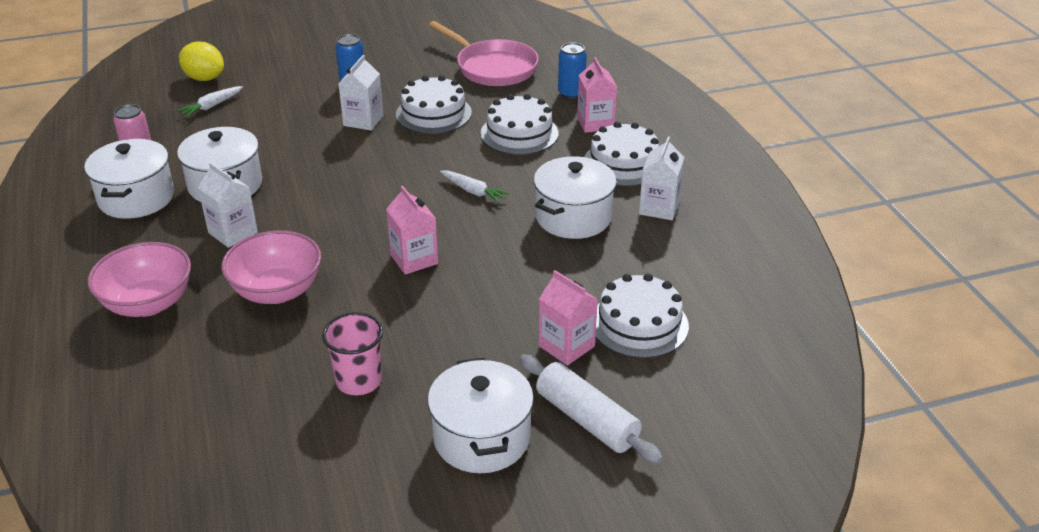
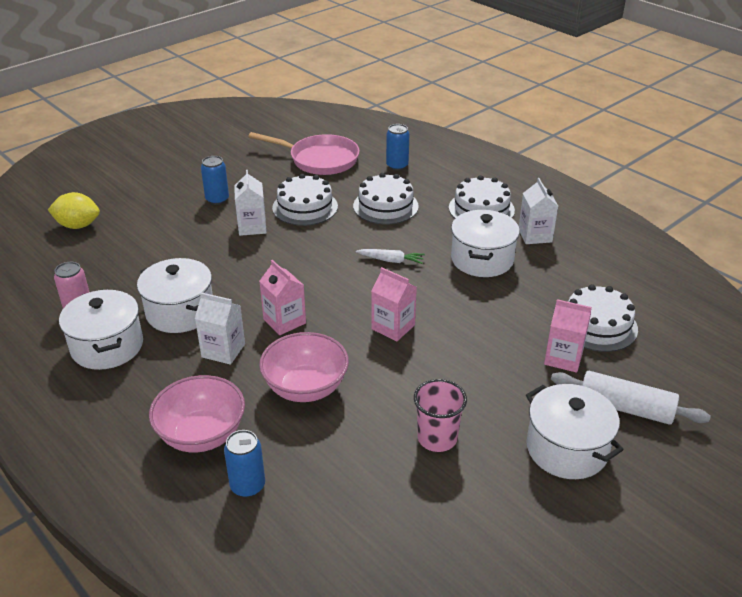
camera: 25 degrees left, 0 degrees up
(147, 363) = (248, 486): none -> blue can
(212, 106) = (107, 248): white carrot -> none
(595, 123) = (435, 184): pink carton -> pink carton (284, 321)

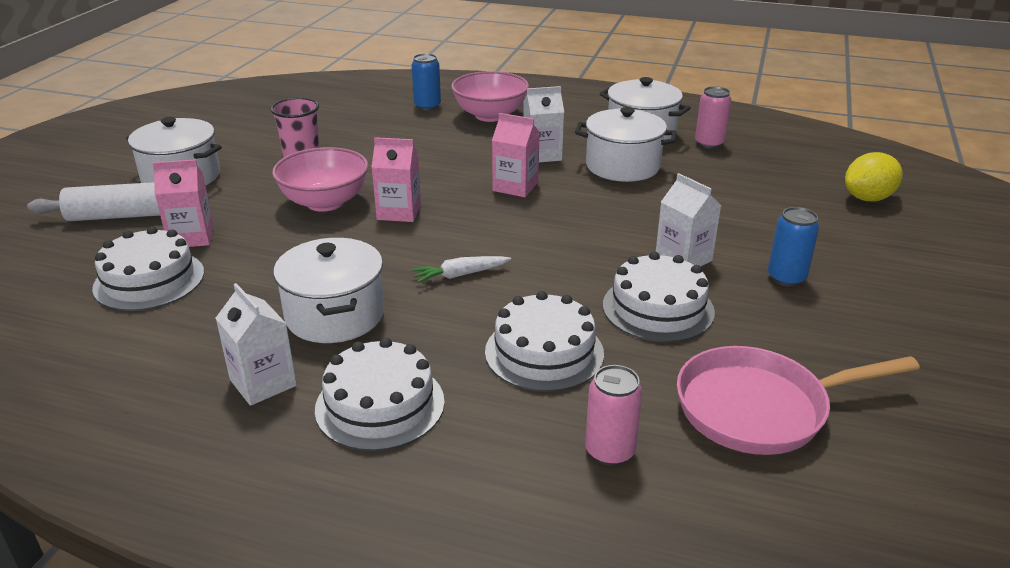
camera: 150 degrees right, 5 degrees down
(305, 388) = (441, 153): pink bowl -> pink bowl (325, 202)
(397, 166) = (610, 451): blue can -> pink can

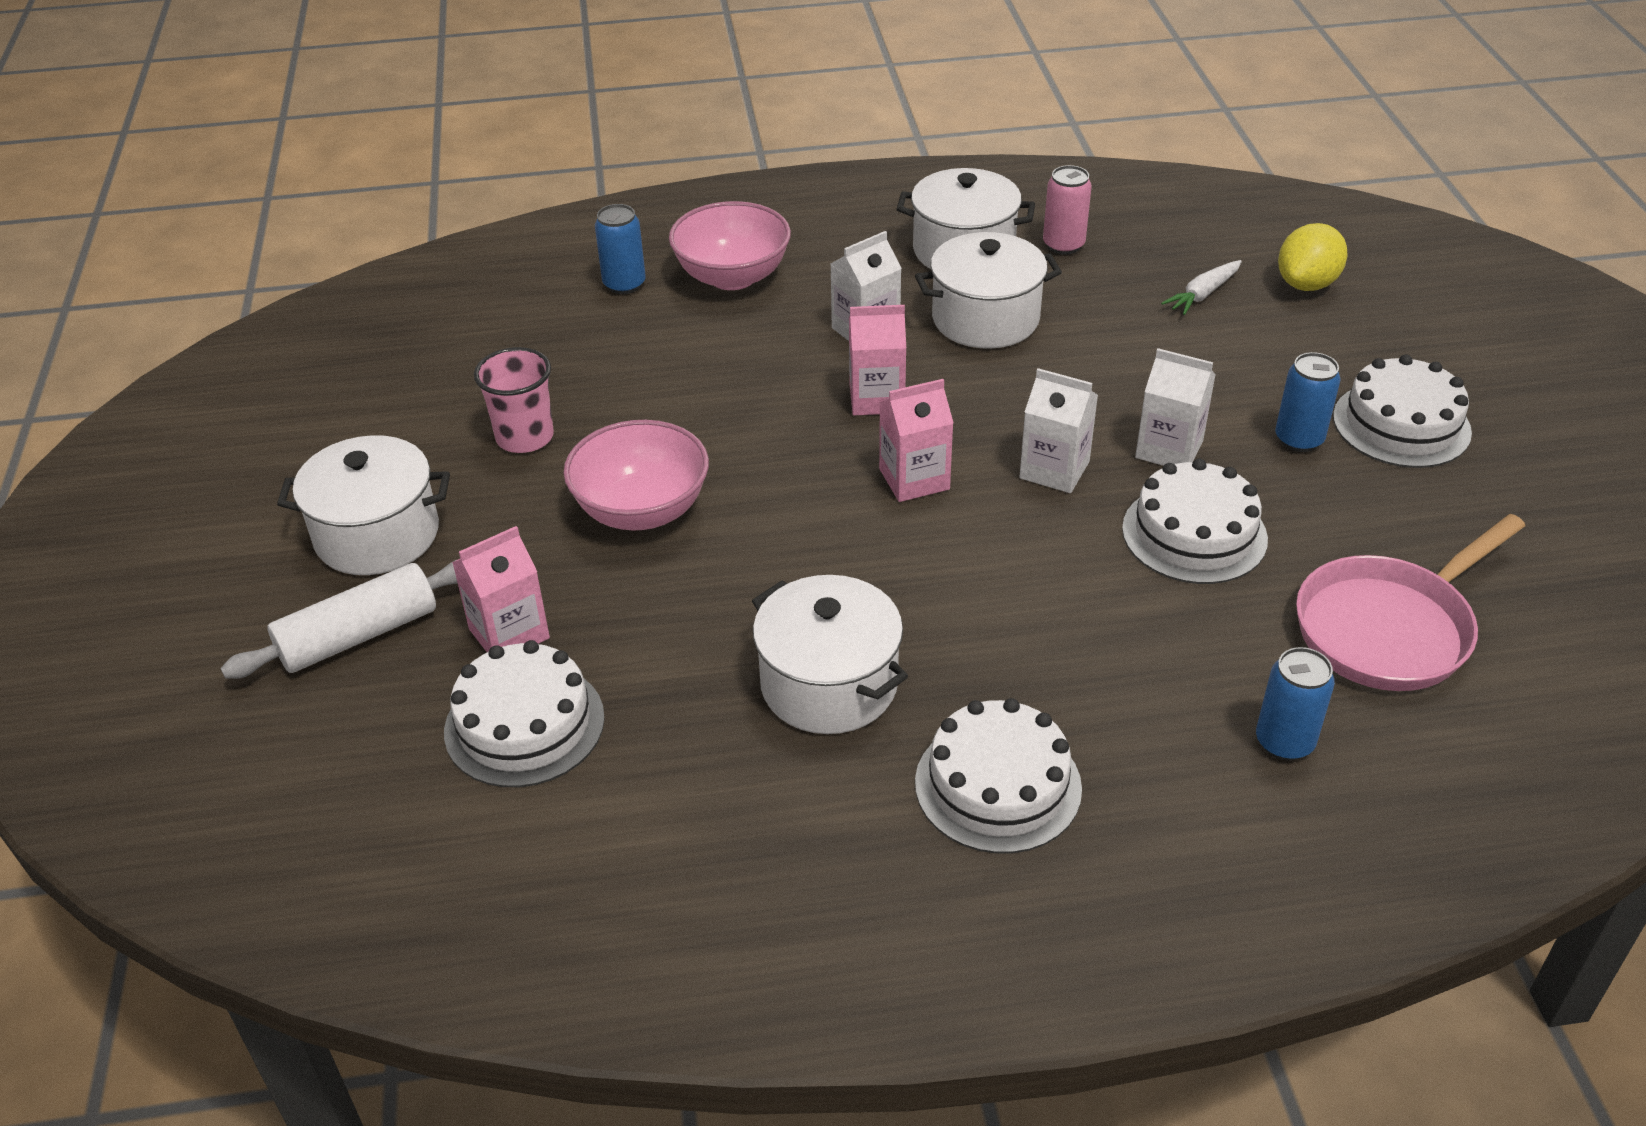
camera: 25 degrees left, 10 degrees up
(263, 383) = (834, 812): white carton -> white carton (1054, 470)
(399, 212) = (760, 493): pink carton -> pink carton (914, 479)
(460, 275) = (929, 567): white carrot -> white carrot (1202, 294)
(544, 352) = (1119, 643): white cake -> white cake (1401, 424)
(610, 451) = (1284, 742): pink can -> blue can

